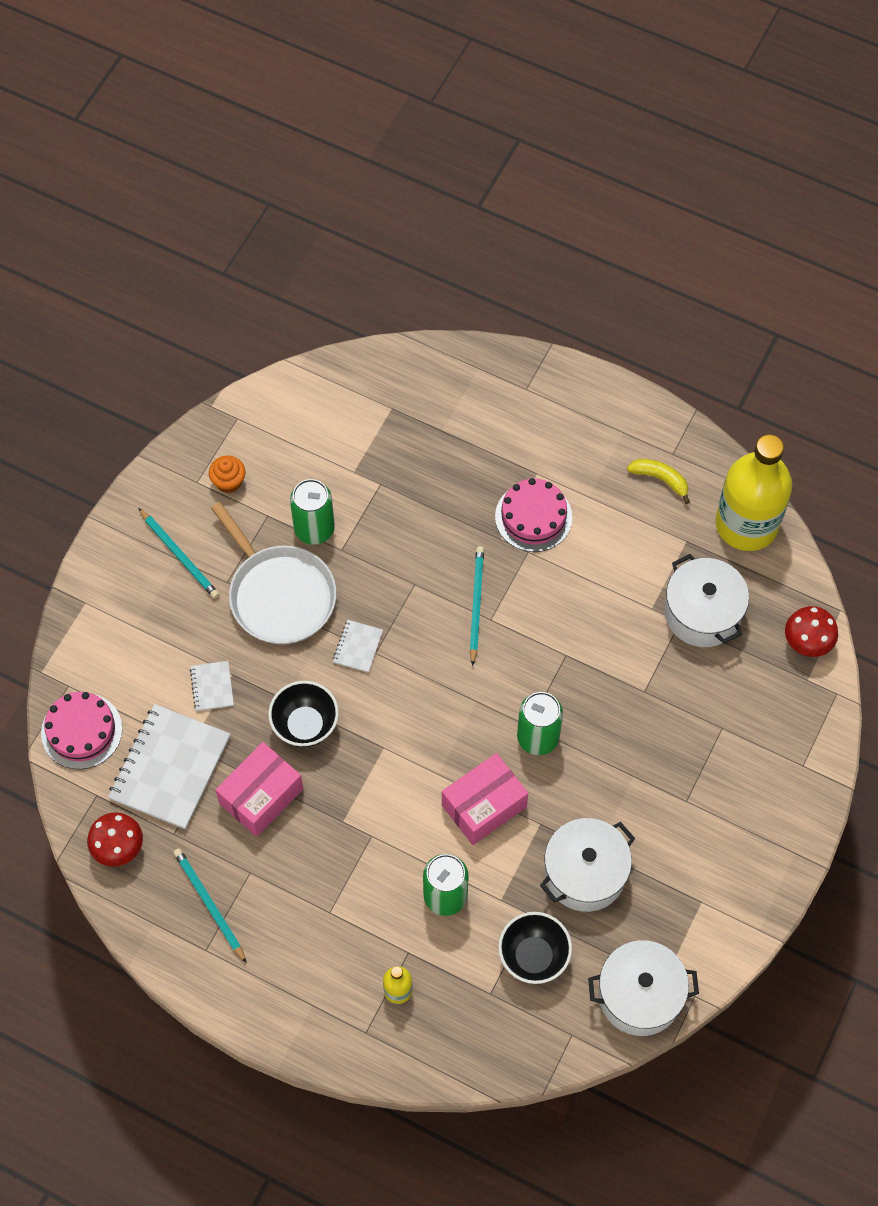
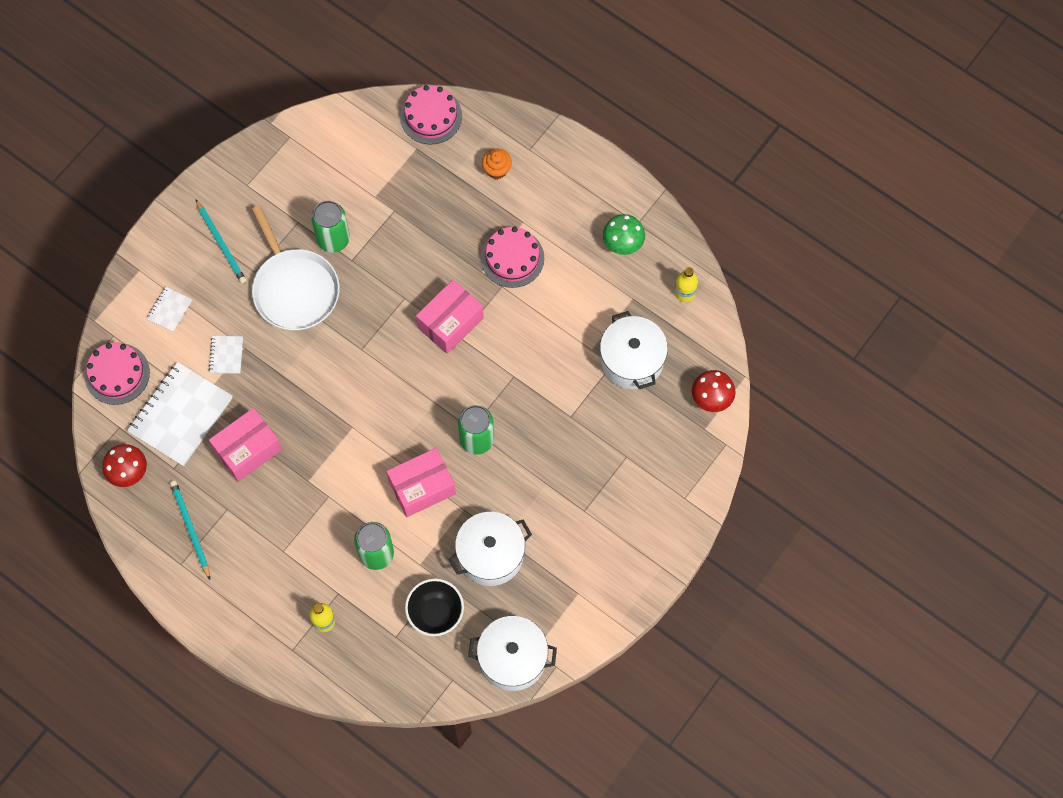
camera: 10 degrees right, 5 degrees up
(229, 482) = (272, 189): orange cupcake -> orange cupcake (497, 170)
(305, 725) = (294, 399): black bowl -> none
(358, 647) = (348, 342): white notebook -> white notebook (169, 310)
(401, 369) = (431, 116): none -> pink cake
(476, 604) = (450, 323): turquoise pencil -> pink box
(660, 479) = (623, 243): yellow banana -> green mushroom
(746, 524) = (685, 292): yellow bottle -> yellow bottle, size x0.41

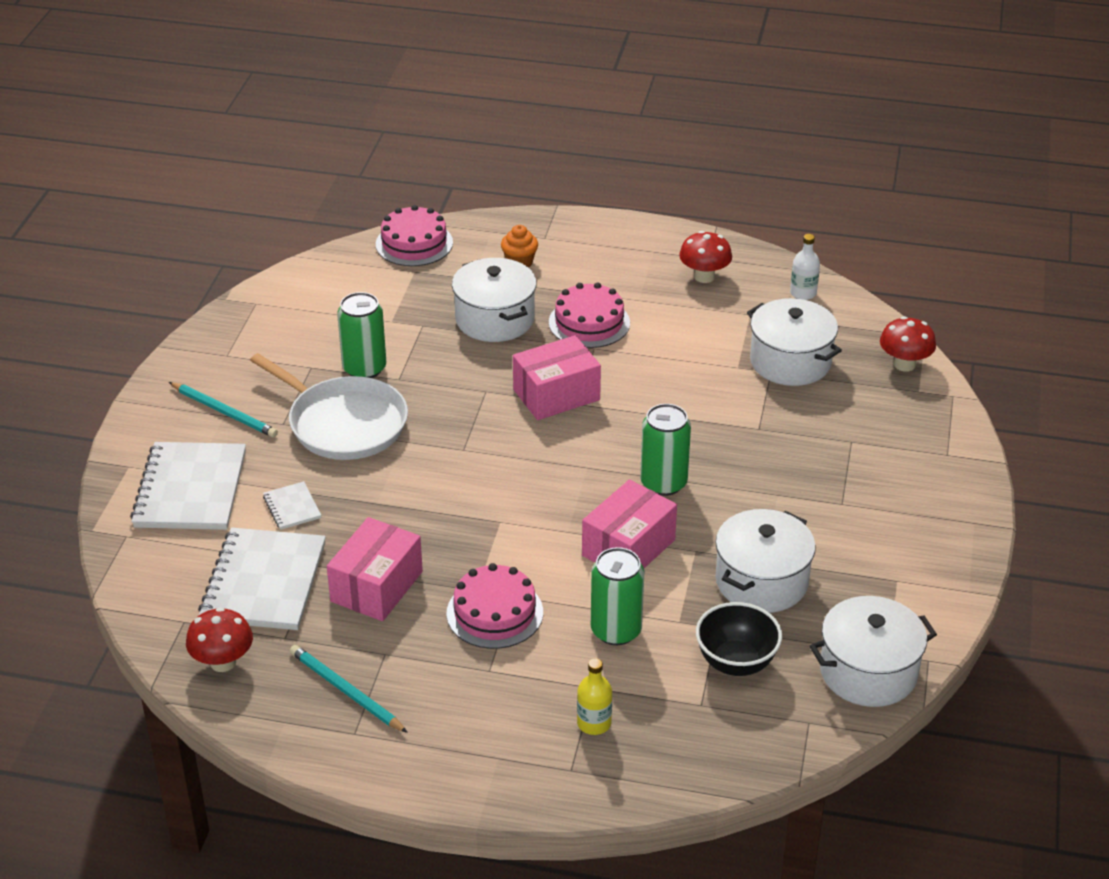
camera: 25 degrees left, 30 degrees down
(117, 374) = (152, 570): pink cake -> pink cake (494, 613)
(169, 310) = (190, 489): white notebook -> white notebook, size x2.19
(447, 225) = (495, 319): none -> white pot
(450, 323) = (556, 395): pink box -> pink box turned 45 degrees clockwise
(623, 243) = (704, 277): green mushroom -> red mushroom
(685, 292) = (803, 293): yellow bottle -> white bottle

